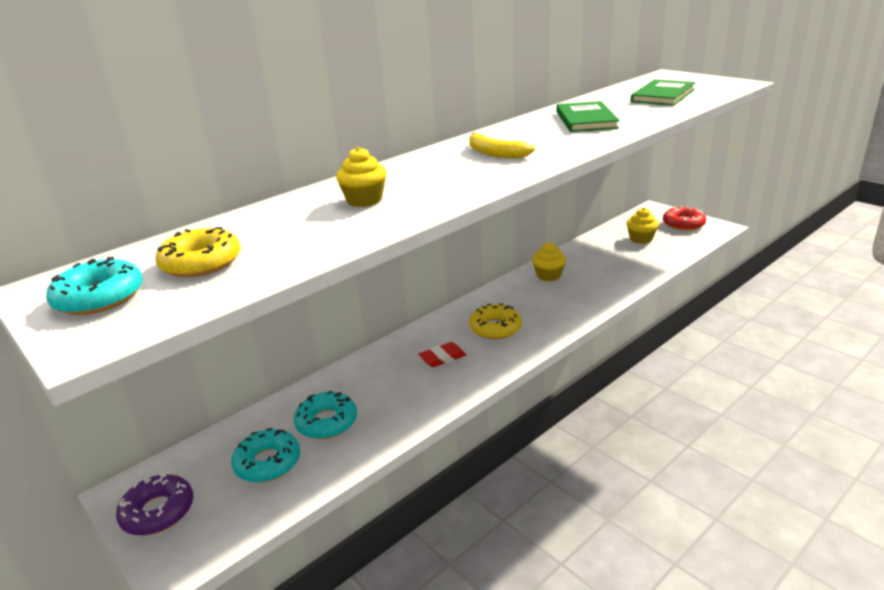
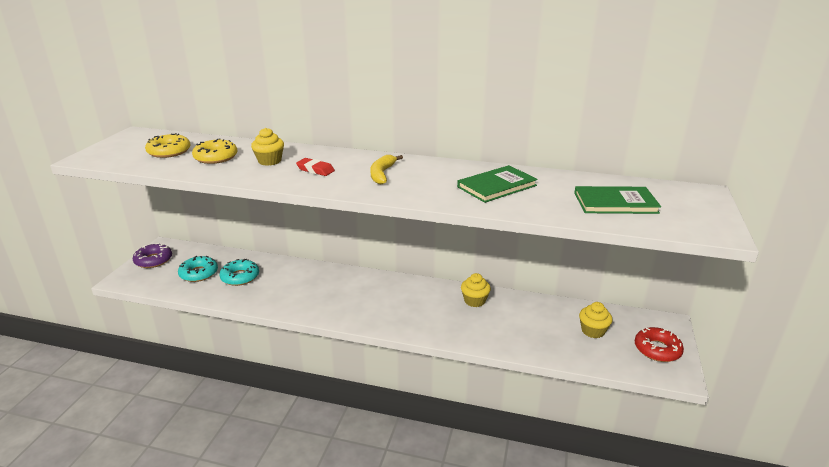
camera: 55 degrees right, 0 degrees up
(99, 297) = (127, 146): turquoise donut -> none
(442, 358) = (327, 292): red eraser -> red eraser (315, 170)
(495, 328) = (378, 300): yellow donut -> yellow donut (216, 157)

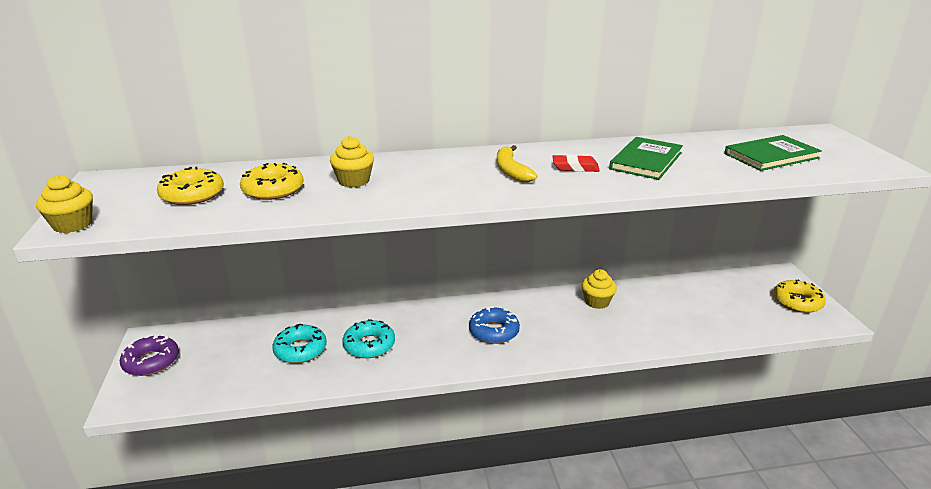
camera: 25 degrees left, 0 degrees up
(199, 273) = (237, 361): turquoise donut -> turquoise donut (369, 345)
(315, 170) = (427, 181): red eraser -> red eraser (575, 167)
(375, 300) = (494, 331): none -> blue donut
(593, 331) = (730, 300): yellow cupcake -> yellow cupcake (72, 225)
(657, 349) = (797, 302): red donut -> yellow donut

